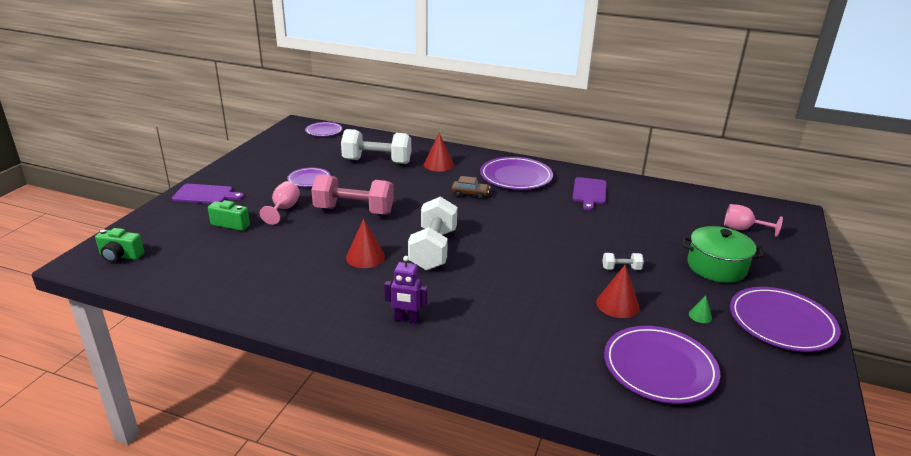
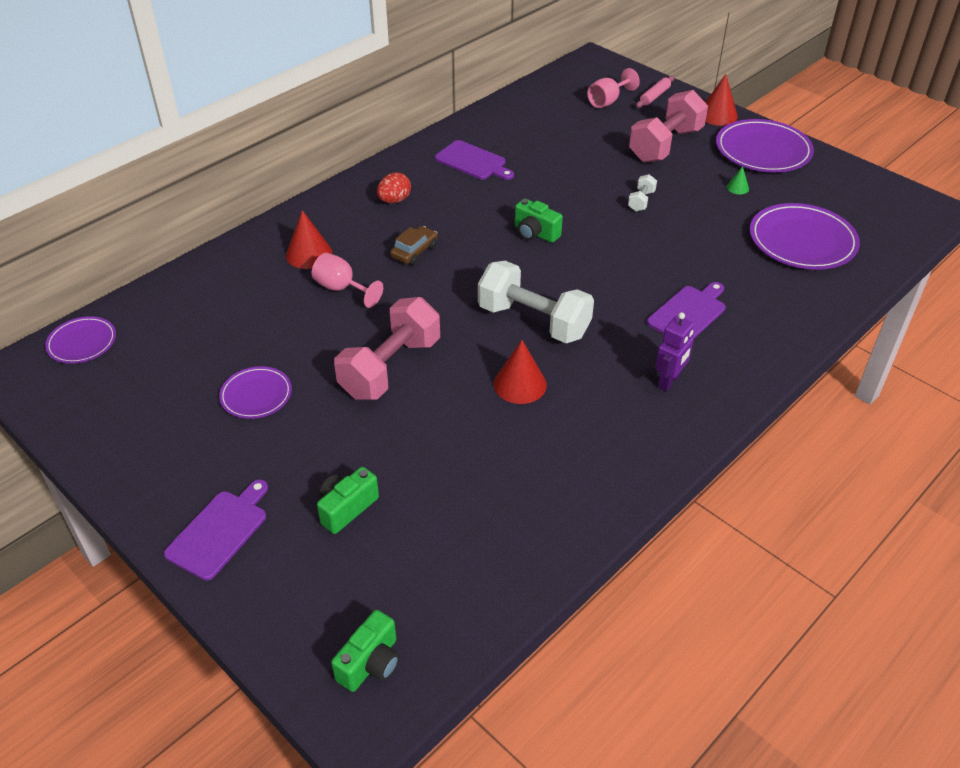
camera: 65 degrees left, 15 degrees up
(284, 209) = (338, 441): pink goblet -> pink goblet (341, 289)
(377, 161) = (251, 309): white dumbbell -> none
(495, 316) = (688, 313): none -> purple cutting board
(516, 176) = (394, 200): purple plate -> red egg
(531, 231) = (535, 233): none -> green camera
(617, 304) = (701, 227): red cone -> red cone (717, 115)
(716, 267) = (665, 145): green pot -> pink dumbbell
(784, 249) = (654, 96): none -> pink rolling pin

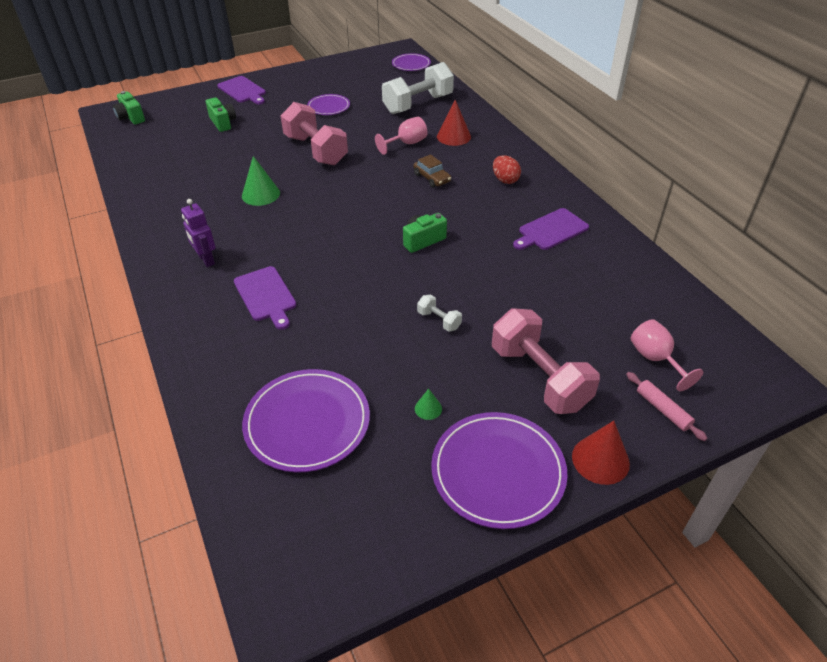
camera: 110 degrees right, 0 degrees up
(520, 384) = (260, 194): red cone -> green cone
(533, 321) = (316, 214): white dumbbell -> white dumbbell (418, 104)

